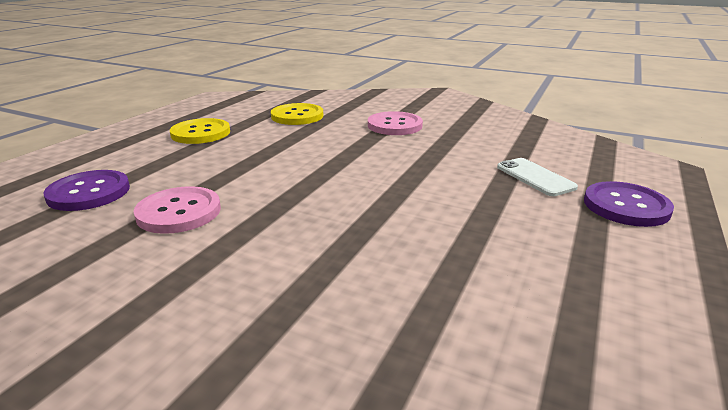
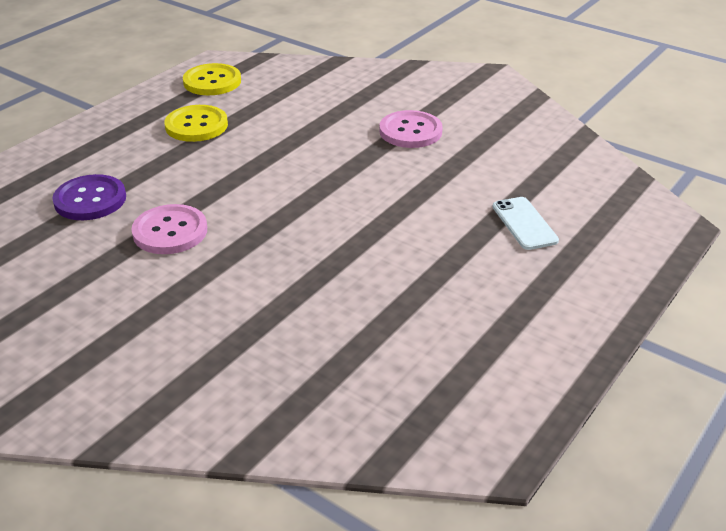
camera: 10 degrees right, 10 degrees up
(297, 116) = (305, 105): yellow button -> yellow button (212, 82)
(626, 206) = (591, 269): purple button -> none

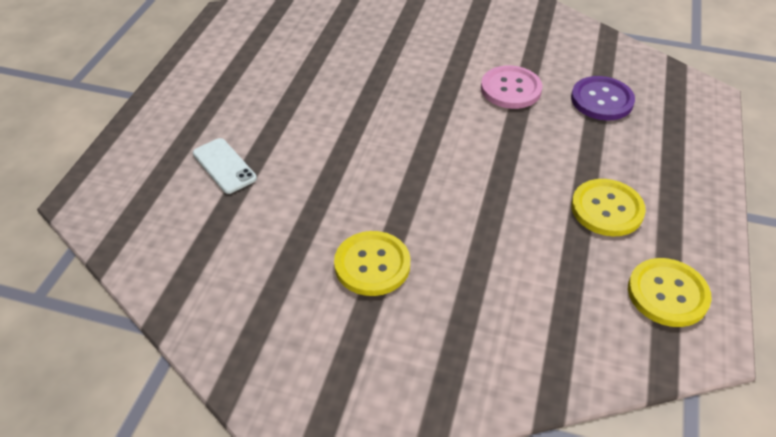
camera: 160 degrees right, 10 degrees up
(410, 131) = (372, 265): pink button -> yellow button

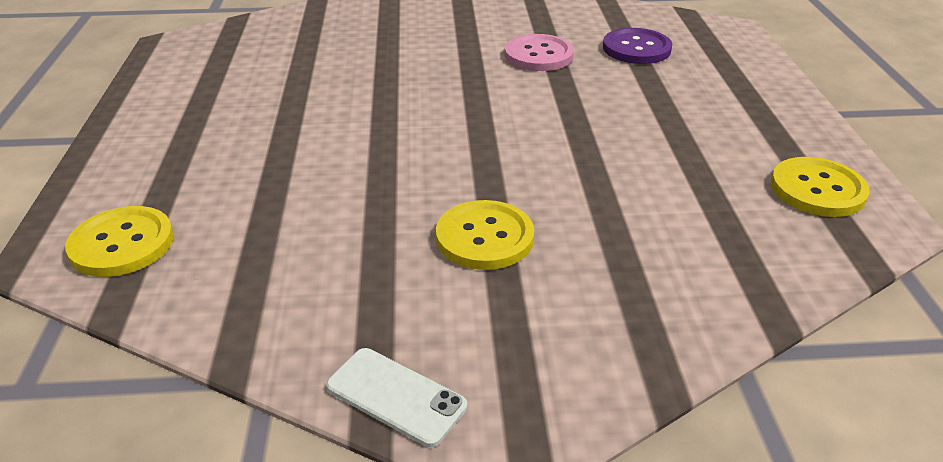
camera: 20 degrees left, 10 degrees down
(224, 166) = (240, 182): white phone -> white phone (396, 396)
(607, 209) = (705, 133): yellow button -> yellow button (122, 244)

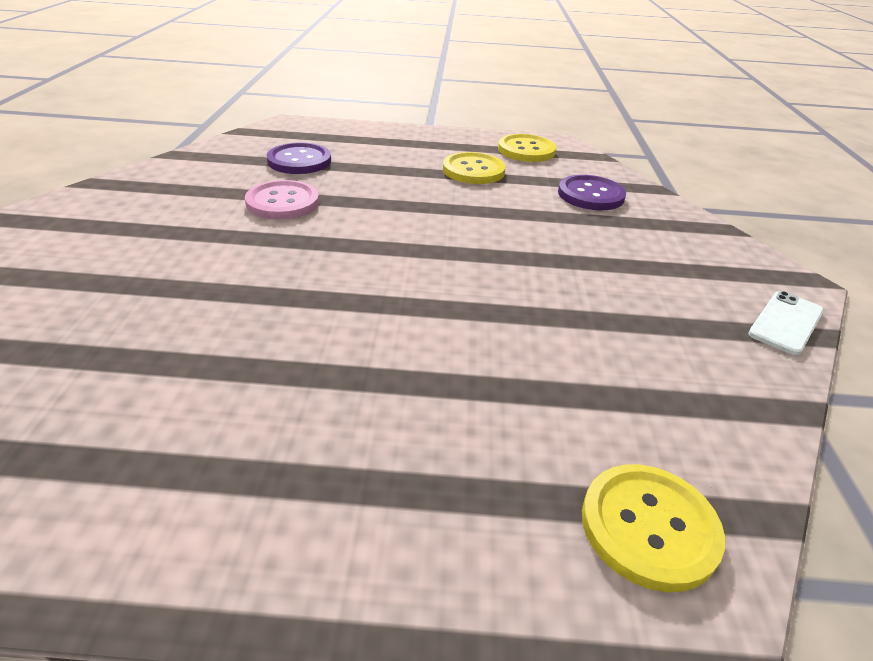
camera: 85 degrees left, 0 degrees up
(484, 237) = (593, 267): yellow button -> yellow button (473, 170)
(694, 246) = (590, 195): none -> purple button

